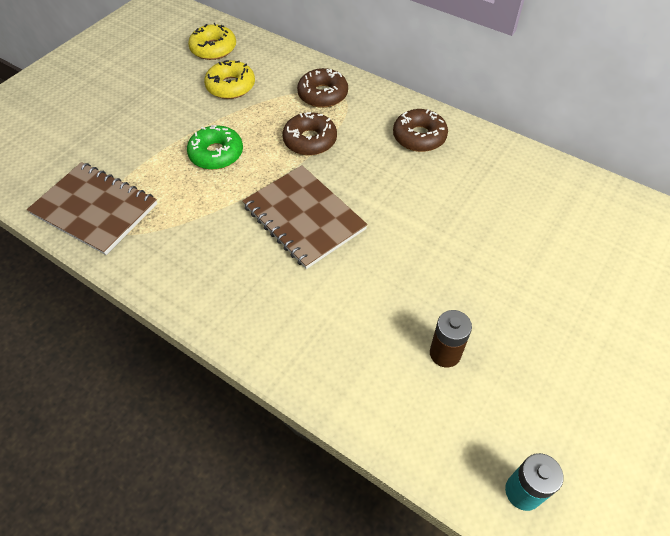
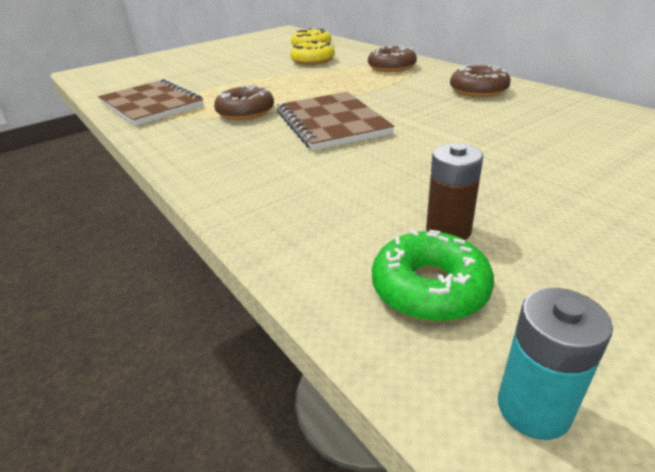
camera: 20 degrees right, 20 degrees down
(216, 154) = (275, 87): green donut -> green donut (429, 288)
(310, 140) = (365, 86): brown donut -> brown donut (245, 112)

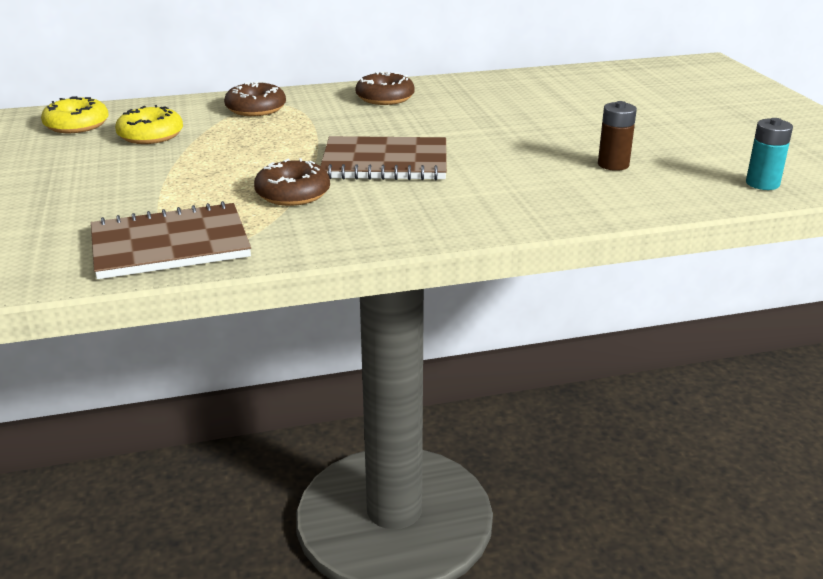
camera: 70 degrees left, 5 degrees down
(429, 288) = (669, 183): green donut -> none

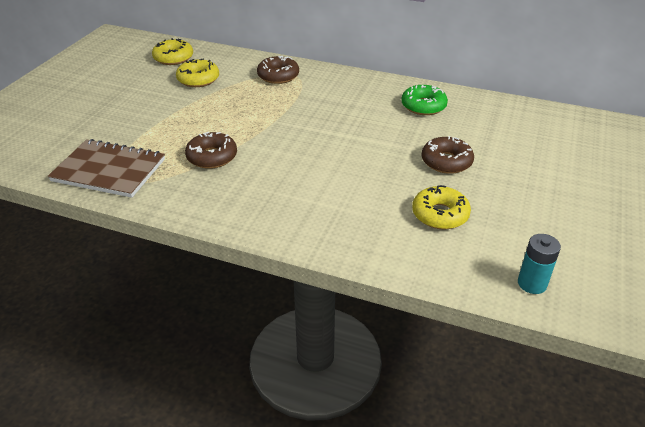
camera: 35 degrees right, 10 degrees up
(385, 98) = (366, 92): brown donut -> brown donut (446, 162)
(385, 162) = (294, 151): brown notebook -> none
(464, 94) = (423, 106): none -> green donut
(613, 164) = (440, 214): brown battery -> yellow donut

